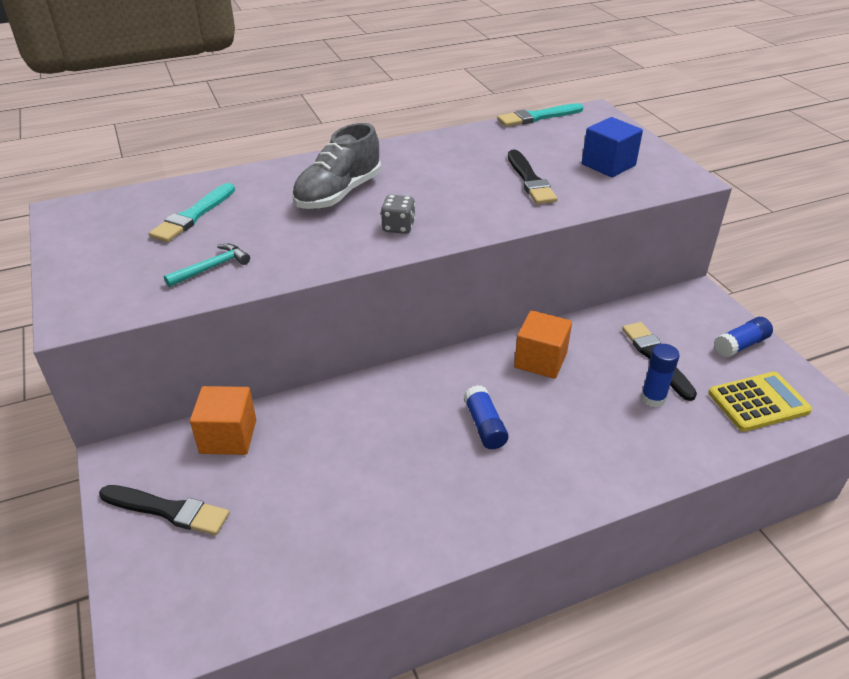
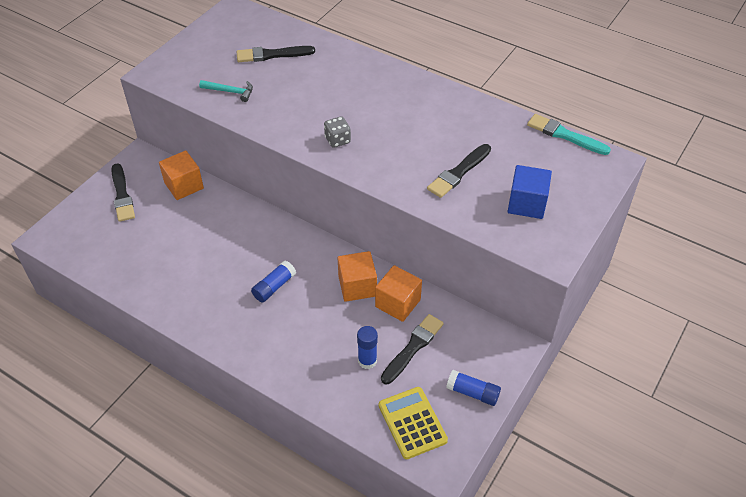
camera: 55 degrees right, 10 degrees up
(193, 216) = (272, 55): turquoise brush -> black brush
(338, 194) = (351, 96): grey shoe -> none
(588, 342) = (398, 303): none -> orange cube
(758, 402) = (412, 423): yellow calculator -> yellow calculator turned 150 degrees counterclockwise

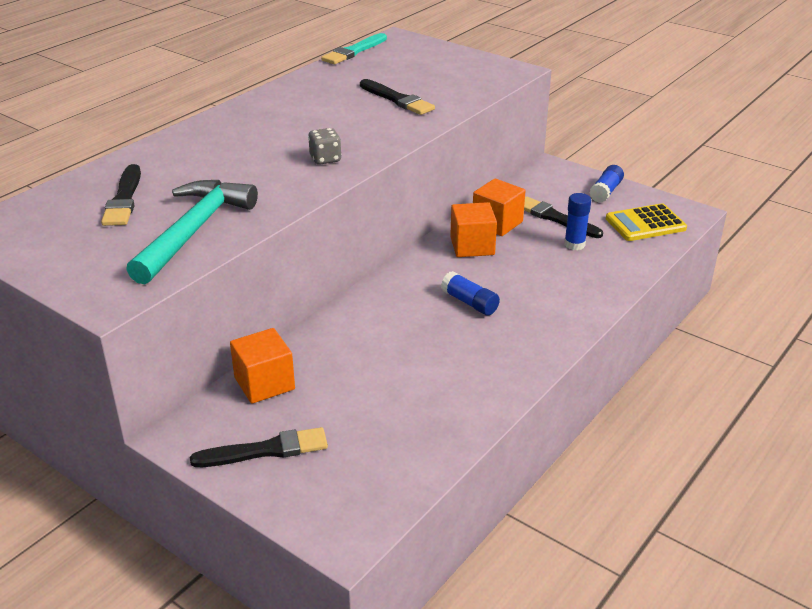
camera: 85 degrees left, 15 degrees down
(230, 91) = (193, 231): turquoise hammer -> turquoise hammer, size x2.12
(526, 204) = (447, 74): blue cube -> none

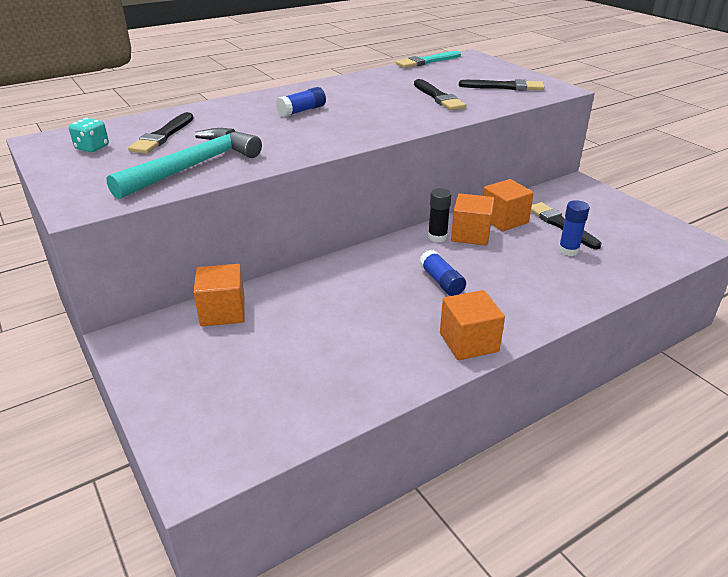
camera: 20 degrees right, 0 degrees up
(52, 228) = (92, 148): none -> turquoise dice
(265, 450) = (184, 370): black brush -> black brush (504, 87)
(325, 159) = (344, 131): grey dice -> none
(440, 255) = (437, 237): none -> black glue stick
(527, 357) = (468, 342): none -> orange cube
(606, 191) = (621, 211): blue glue stick -> blue glue stick (302, 111)
(645, 224) = (649, 245): yellow calculator -> none

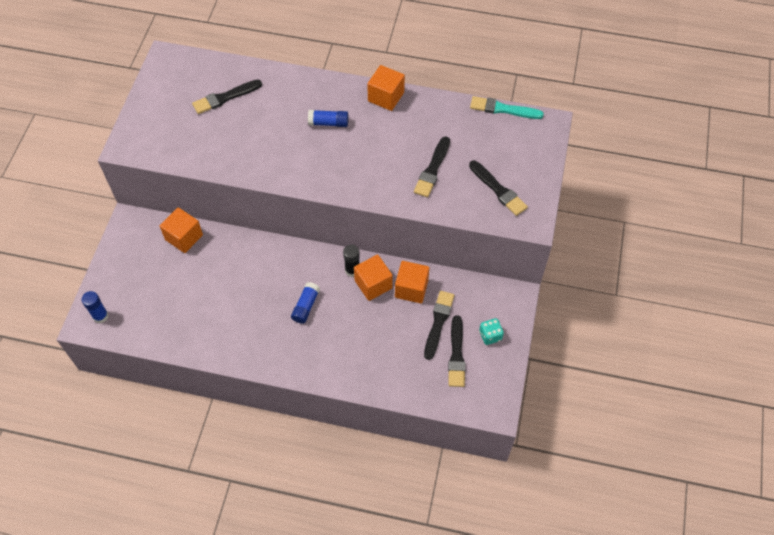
camera: 45 degrees right, 25 degrees up
(92, 148) = (181, 85): turquoise dice -> turquoise dice (490, 336)
(193, 167) = (206, 146): turquoise hammer -> none
(468, 342) = (262, 356): orange cube -> orange cube (386, 97)
(568, 250) = (407, 345): blue glue stick -> blue glue stick (100, 316)
(610, 233) = (456, 354): none -> black brush

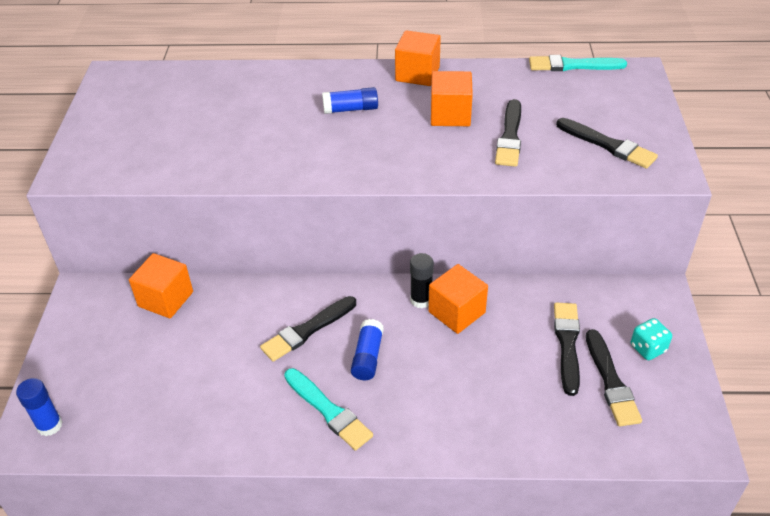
camera: 10 degrees left, 15 degrees down
(225, 97) = (201, 103): black brush -> black brush (307, 330)
(272, 339) = (328, 411): none -> turquoise brush
(411, 289) = (512, 308): orange cube -> orange cube (450, 115)

